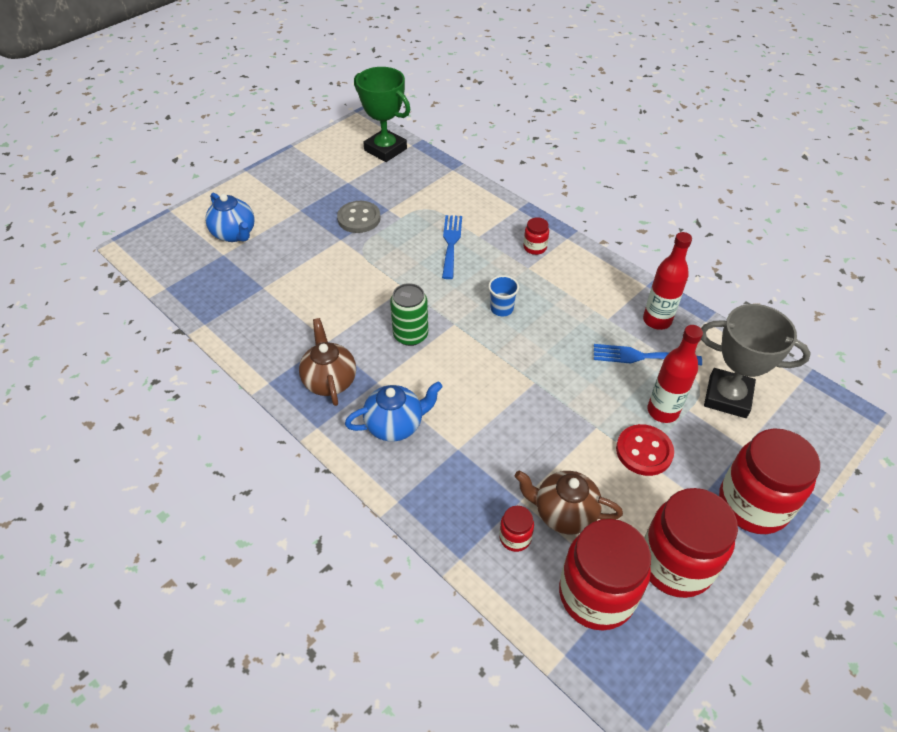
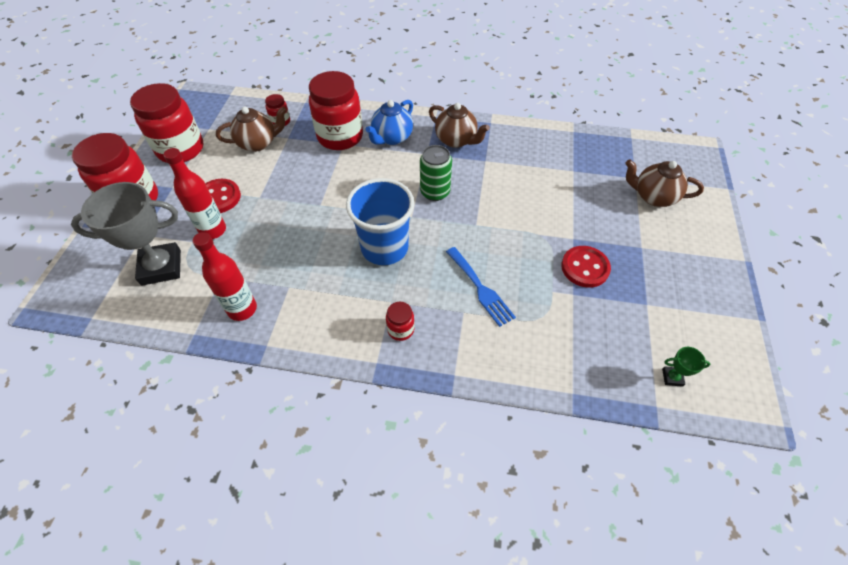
camera: 145 degrees right, 5 degrees up
(234, 234) = (653, 197): blue teapot -> brown teapot
(359, 218) = (585, 268): grey button -> red button
(385, 149) = (672, 377): green trophy -> green trophy, size x0.41
(501, 309) = (384, 248): blue cup -> blue cup, size x2.15
(596, 594) = (223, 119): red jar -> red jar (340, 137)
(640, 356) = (245, 266): blue fork -> none

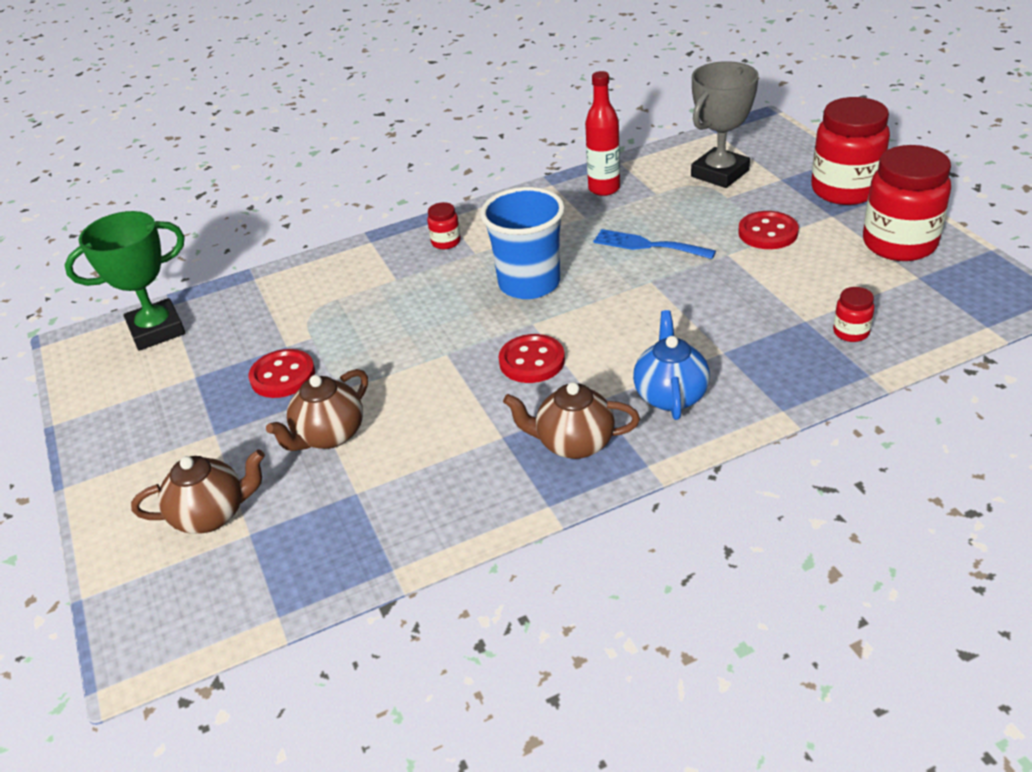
camera: 150 degrees right, 15 degrees down
(213, 230) = (723, 211): red bottle -> none
(258, 143) = (828, 295): brown teapot -> brown teapot (329, 435)
(340, 137) = (741, 358): red jar -> none
(435, 192) = (532, 361): green can -> red button
(480, 289) = (392, 303): blue fork -> blue fork (647, 245)
(672, 377) = (157, 330): green trophy -> green trophy, size x2.43

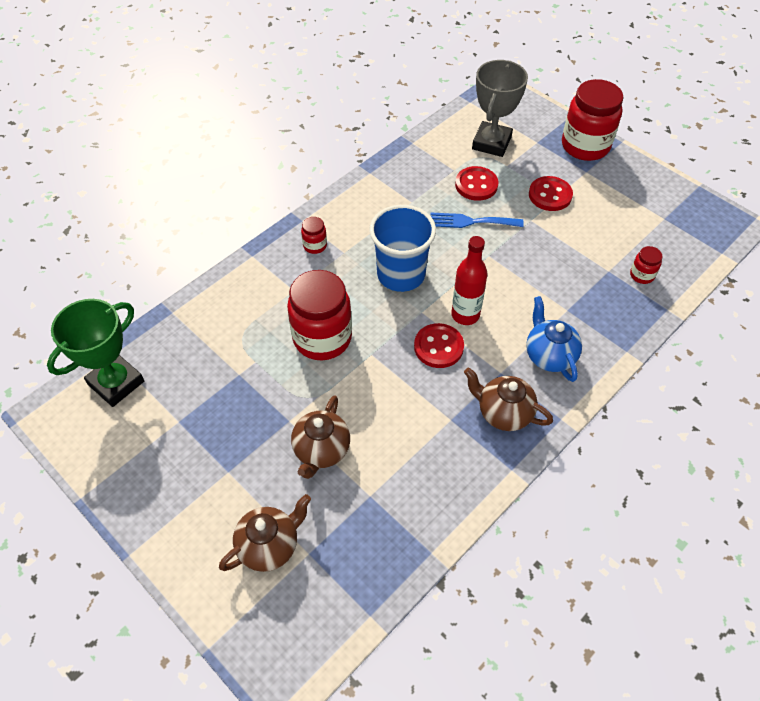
camera: 25 degrees left, 15 degrees up
(283, 376) = (253, 404): red button -> red button (476, 185)
(574, 443) = (503, 413): brown teapot -> brown teapot turned 45 degrees clockwise
(604, 189) = (412, 171): red bottle -> red bottle (465, 315)
(899, 244) = (640, 190): red jar -> red jar (322, 338)

